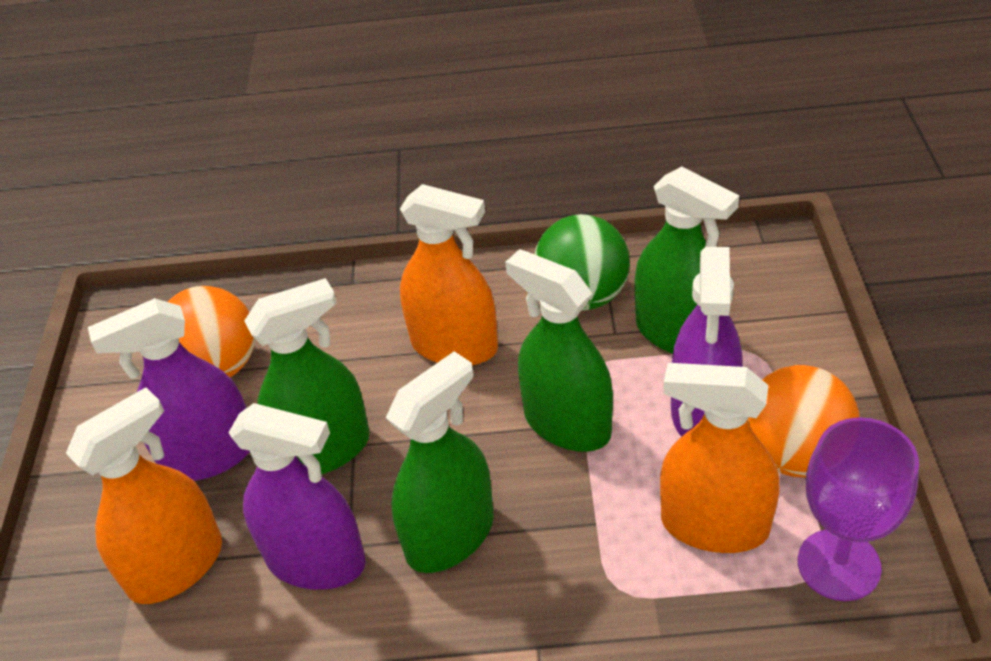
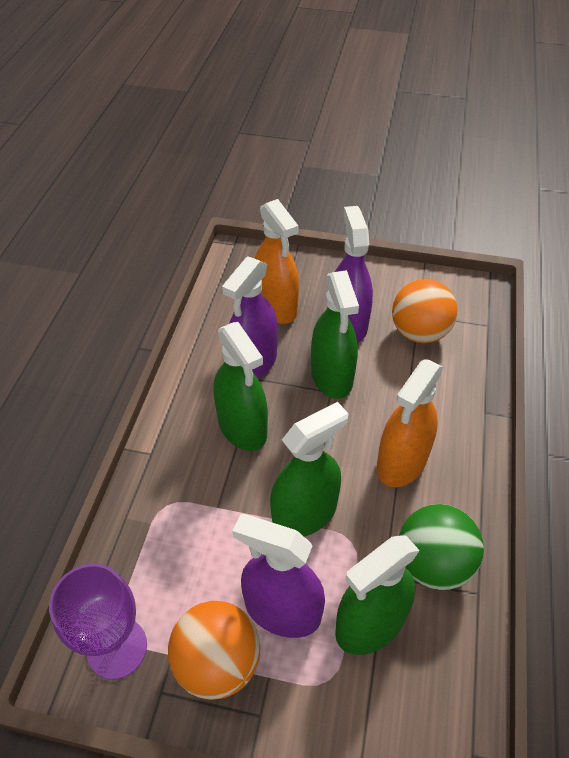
camera: 100 degrees right, 5 degrees up
(714, 525) = (184, 578): orange spray bottle -> none

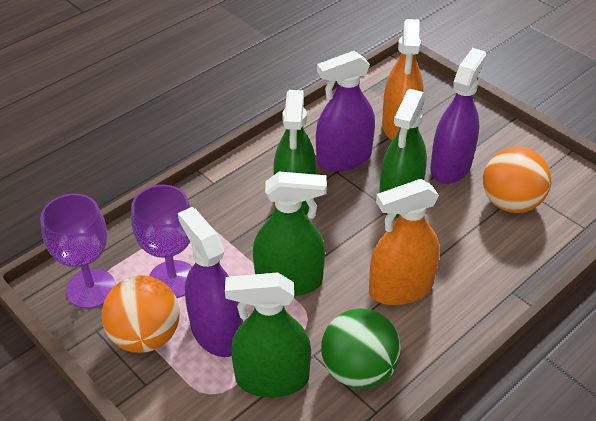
camera: 35 degrees right, 5 degrees down
(194, 582) = (172, 279): none -> purple goblet

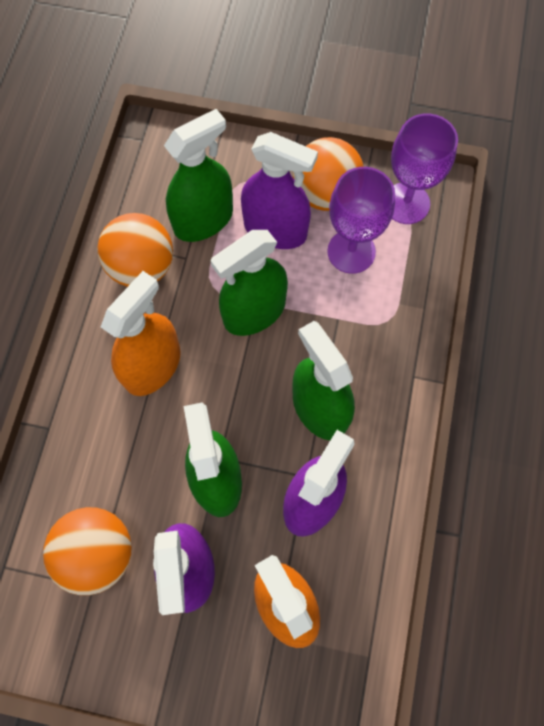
camera: 145 degrees right, 25 degrees up
(358, 370) = (142, 267): green ball -> orange ball

